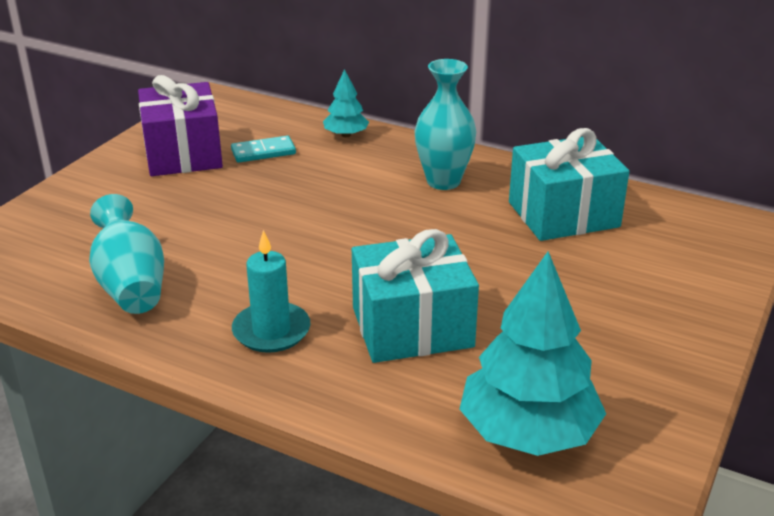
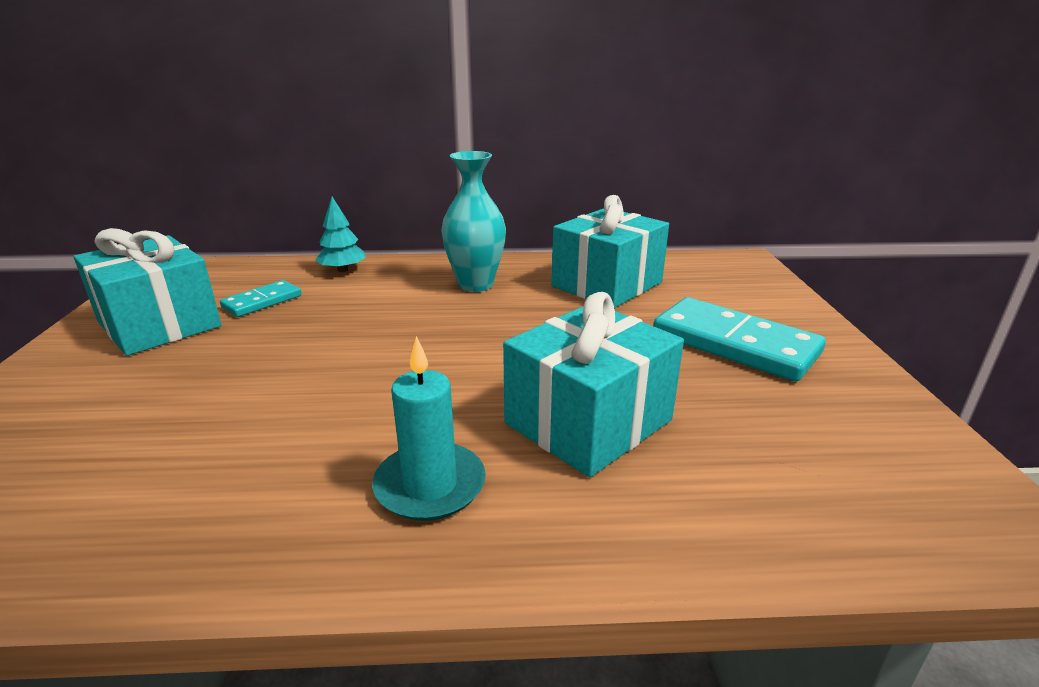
camera: 30 degrees left, 5 degrees down
(131, 285) = (173, 495): turquoise vase -> none
(183, 154) = (159, 324): purple gift -> turquoise gift
(528, 432) = (830, 490): turquoise tree -> none
(609, 307) = (734, 343): none -> turquoise domino

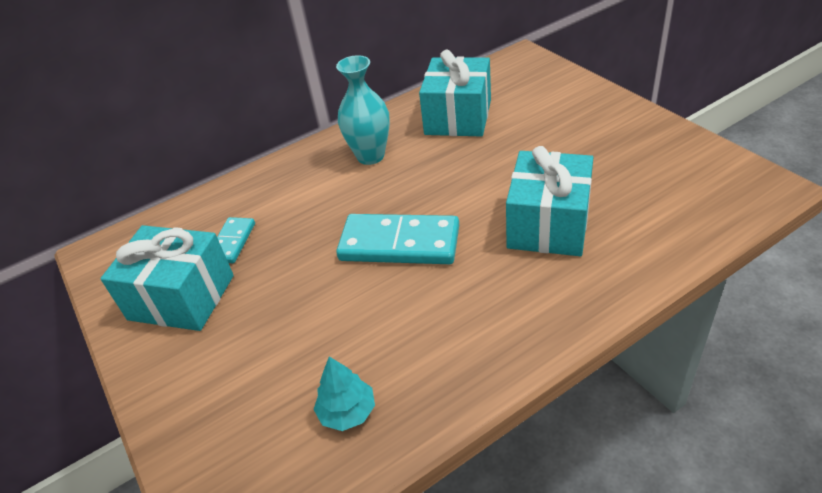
camera: 25 degrees left, 15 degrees up
(343, 270) = (253, 186): turquoise tree -> turquoise tree (347, 412)
(430, 485) = (510, 303): turquoise candle -> none
(734, 343) = (575, 132): turquoise domino -> turquoise domino (399, 243)

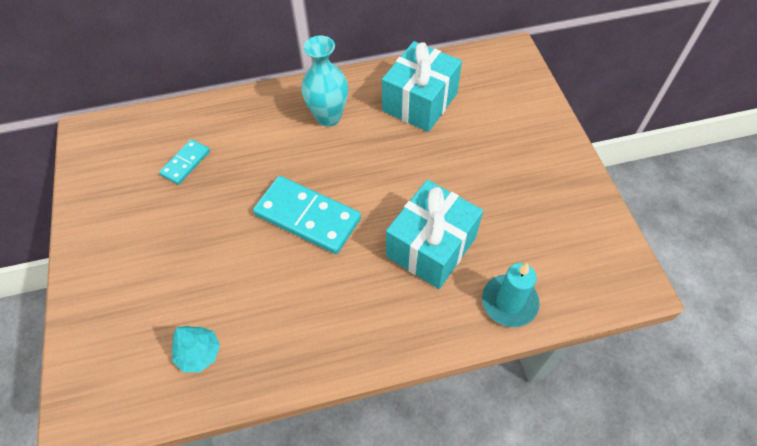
camera: 15 degrees right, 15 degrees up
(181, 297) = (129, 201): turquoise gift -> none
(660, 242) = (509, 302): none -> turquoise candle

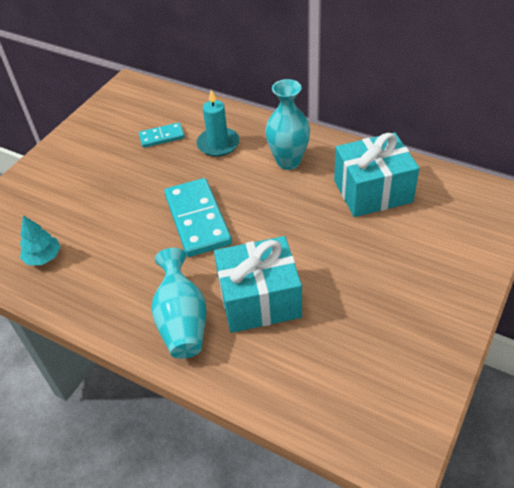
camera: 45 degrees right, 10 degrees down
(392, 310) = (182, 321): none -> turquoise vase
(509, 302) = (272, 383): turquoise candle -> turquoise candle (218, 144)

